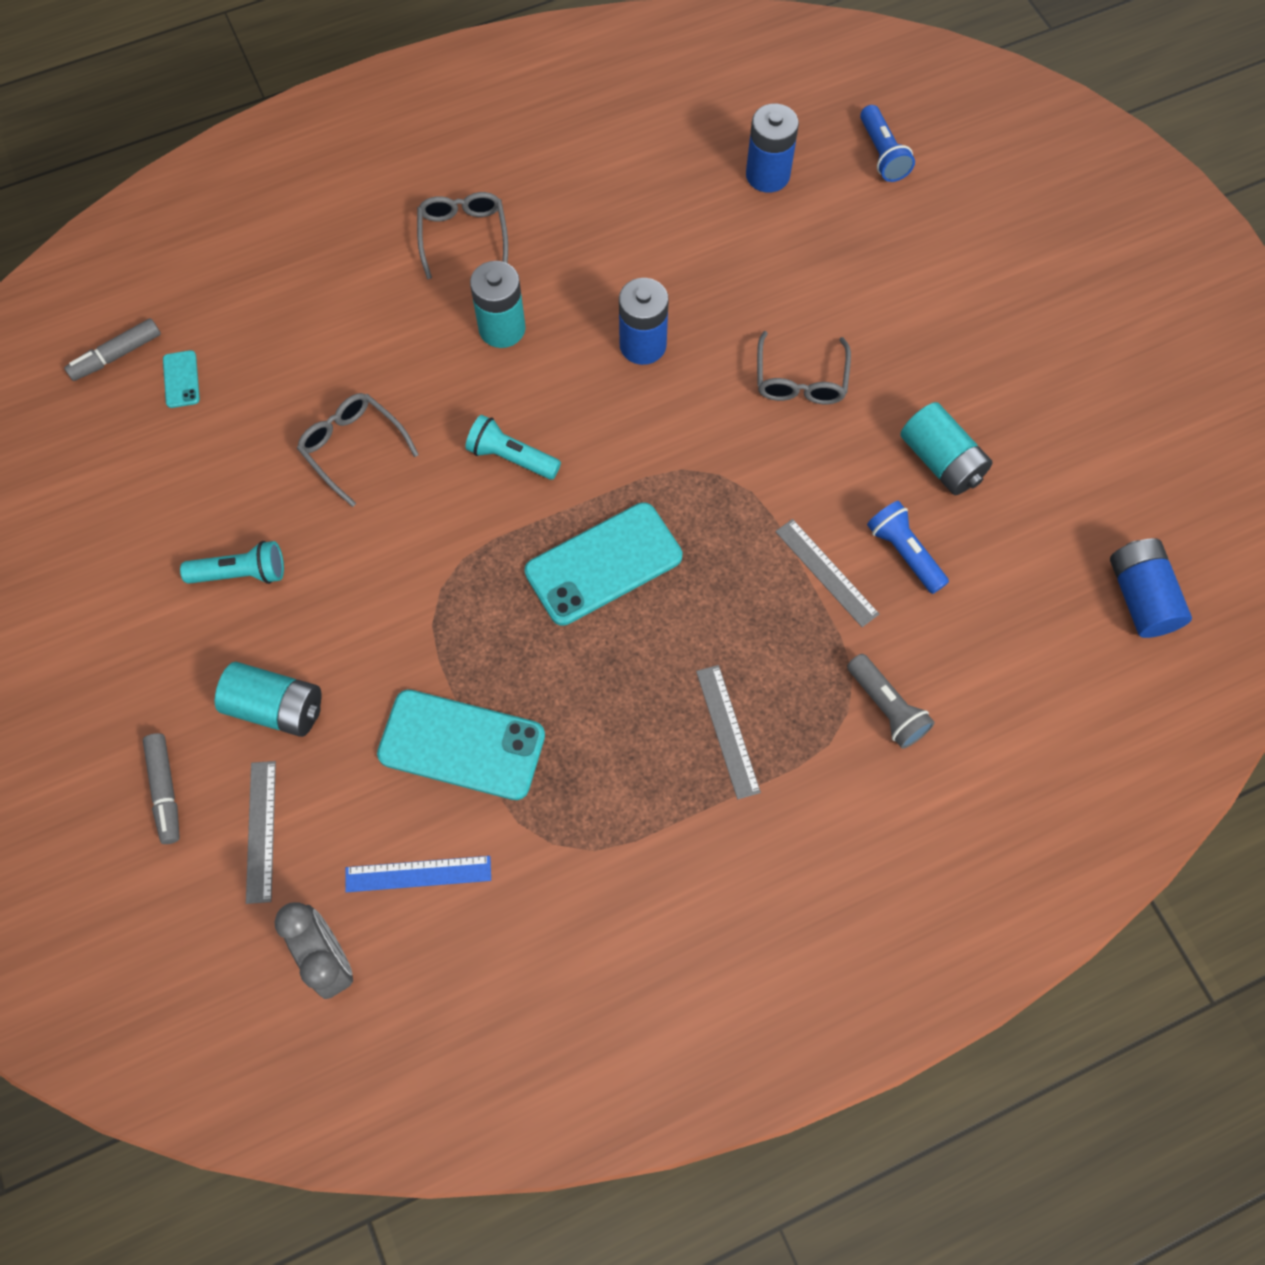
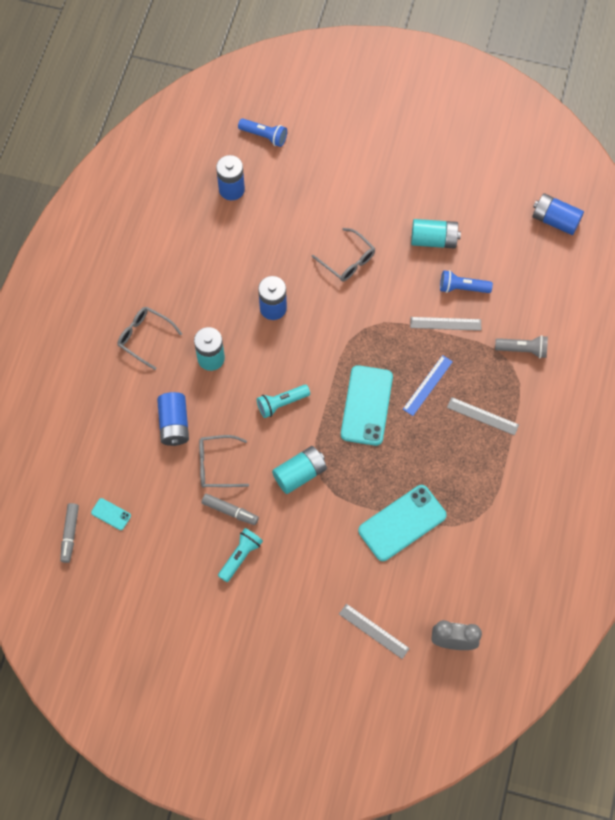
camera: 50 degrees left, 0 degrees up
(165, 791) = (321, 658): grey marker -> grey marker (230, 511)
(276, 707) = (320, 586): turquoise battery -> turquoise battery (300, 474)
(369, 356) = (174, 424): none -> blue battery
(418, 873) = (445, 581): blue ruler -> blue ruler (427, 385)

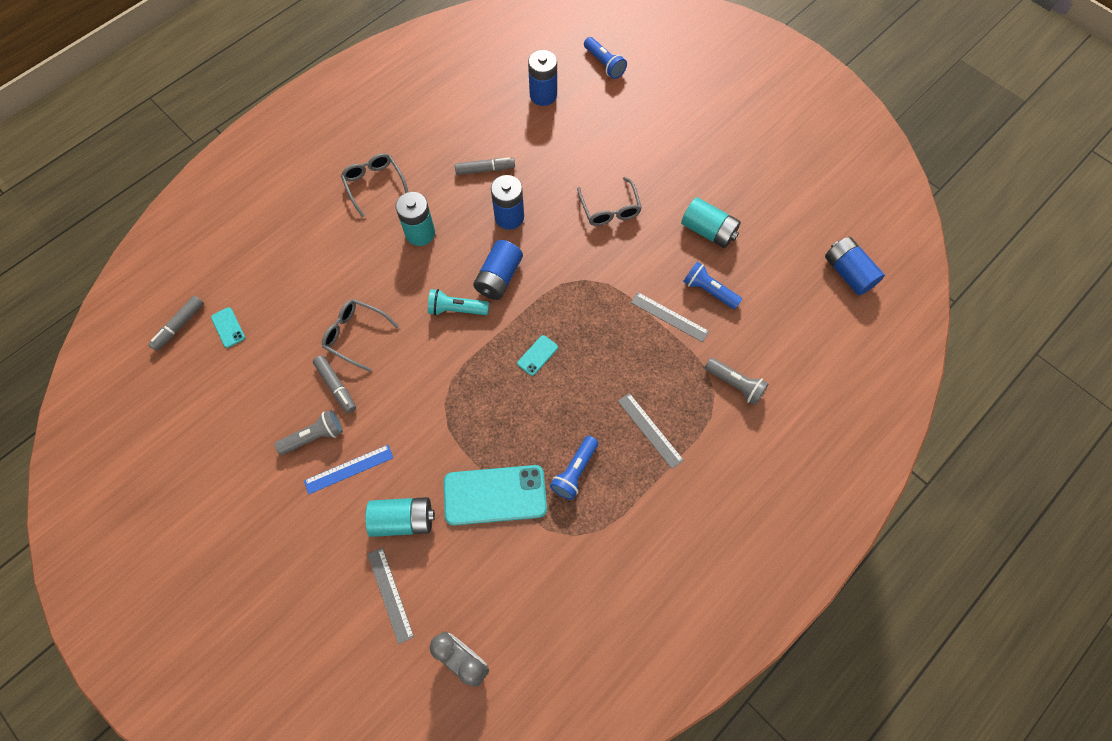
camera: 30 degrees right, 0 degrees up
(174, 424) = (344, 275): blue battery -> blue battery (499, 277)
(227, 278) = (485, 170): none -> grey marker
(240, 556) = (314, 436): turquoise flashlight -> grey flashlight
(300, 474) = (427, 387): turquoise battery -> turquoise battery (403, 520)
(366, 405) = (537, 355): turquoise phone -> turquoise phone, size x0.45
(427, 385) = (612, 368): blue ruler -> blue ruler (349, 469)
(448, 475) = (575, 471): none -> blue flashlight

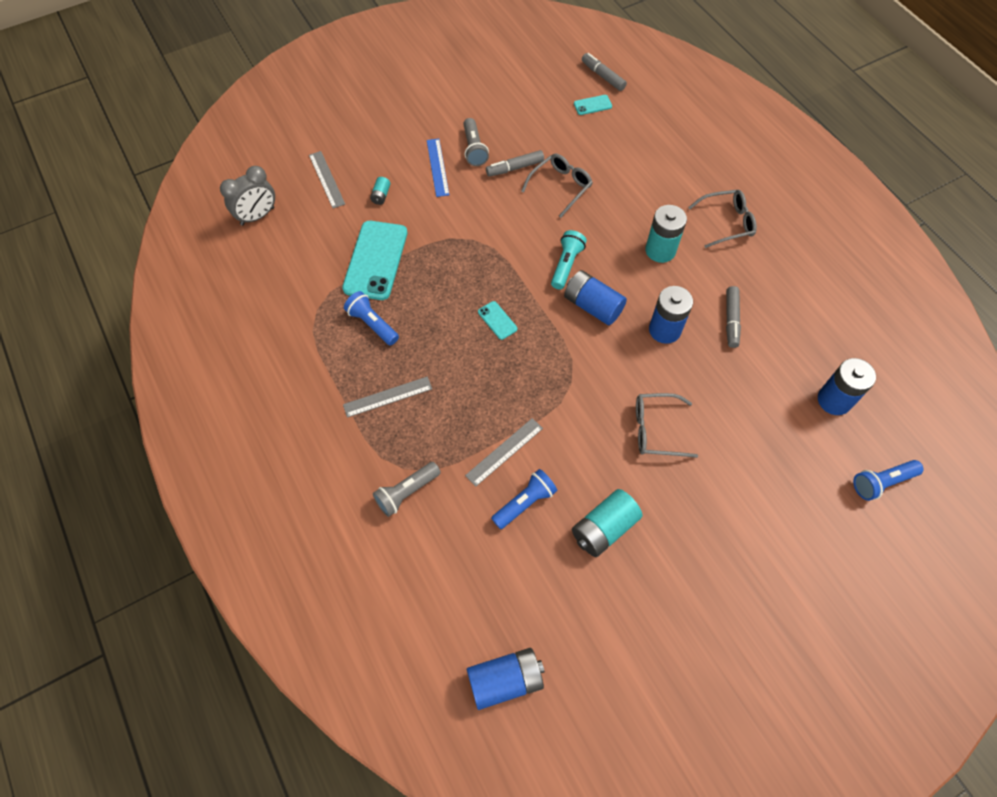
camera: 105 degrees right, 5 degrees down
(390, 594) = (326, 179): grey ruler -> grey ruler turned 75 degrees clockwise
(403, 520) = (381, 195): turquoise battery -> turquoise battery, size x0.49

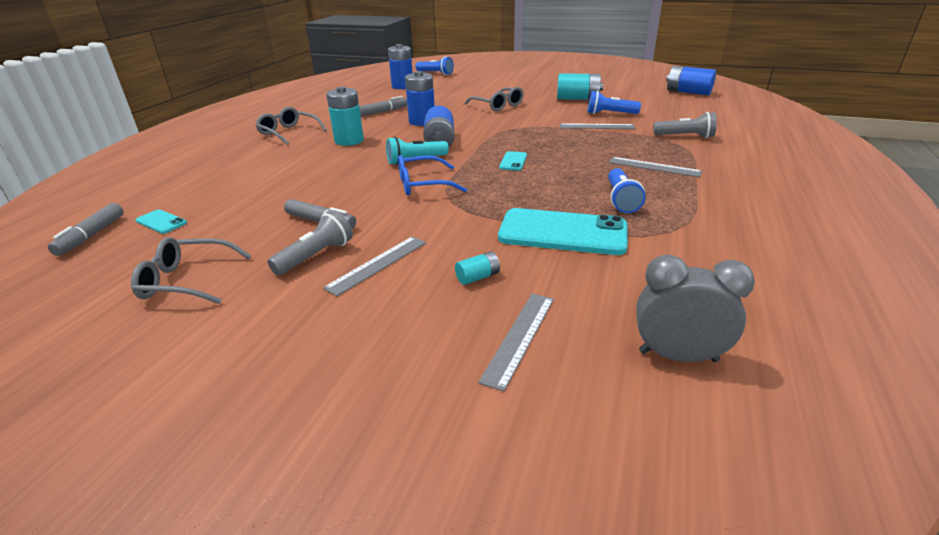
camera: 130 degrees left, 30 degrees down
(375, 260) = (562, 233): turquoise phone -> turquoise phone turned 45 degrees clockwise
(438, 167) = (377, 264): blue ruler -> grey ruler
(515, 242) = (422, 184): none -> blue glasses
(560, 187) = (322, 192): grey glasses -> grey glasses (187, 281)

